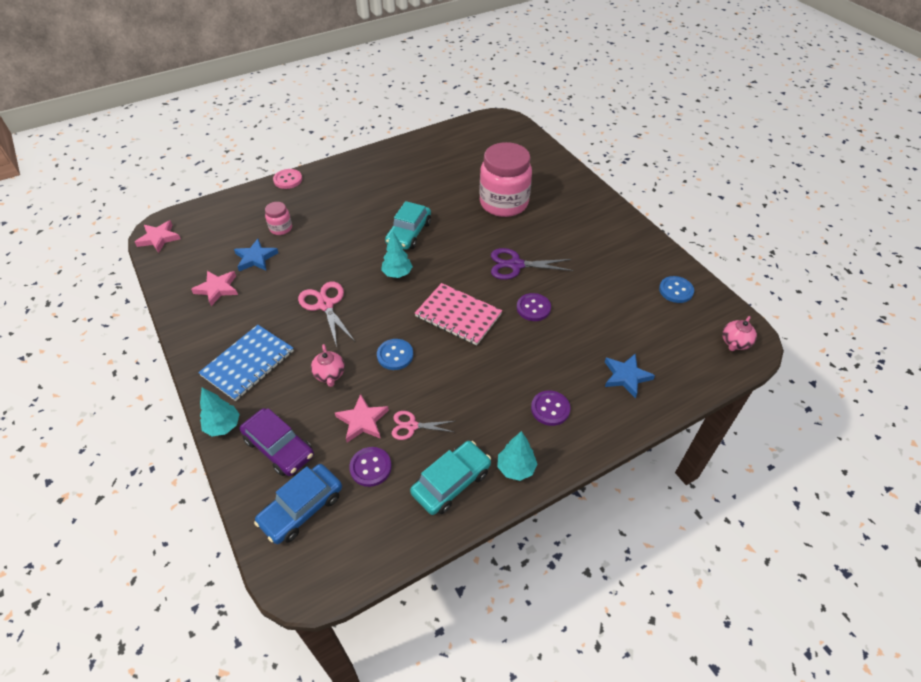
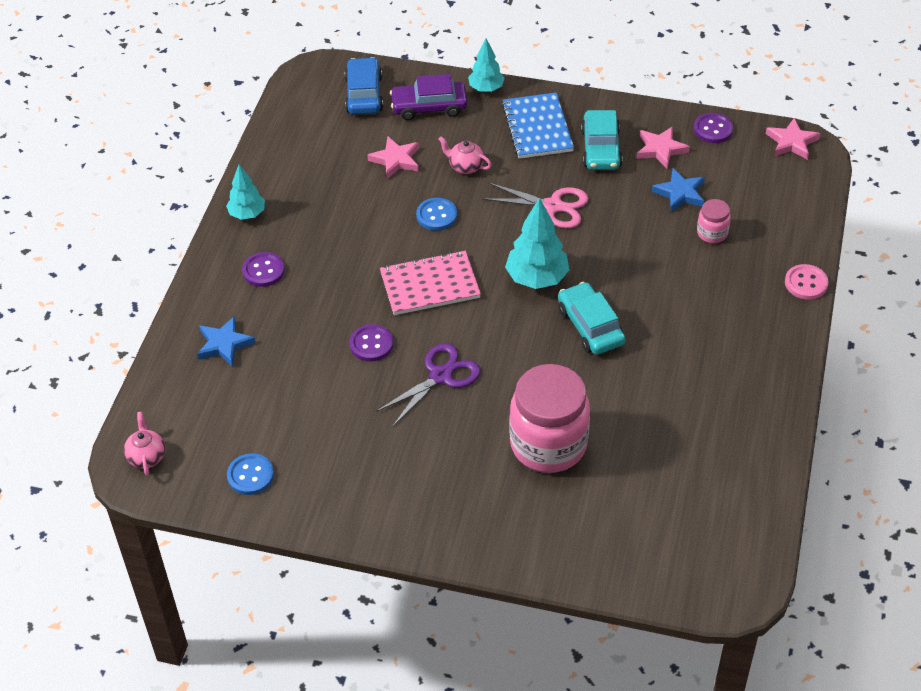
camera: 135 degrees right, 0 degrees up
(370, 467) = (350, 142): purple button -> purple button (713, 129)
(397, 274) = (537, 278): turquoise tree -> turquoise tree, size x1.58
(412, 426) = (355, 183): pink scissors -> none
(451, 482) = (283, 174): turquoise car -> turquoise car (601, 148)

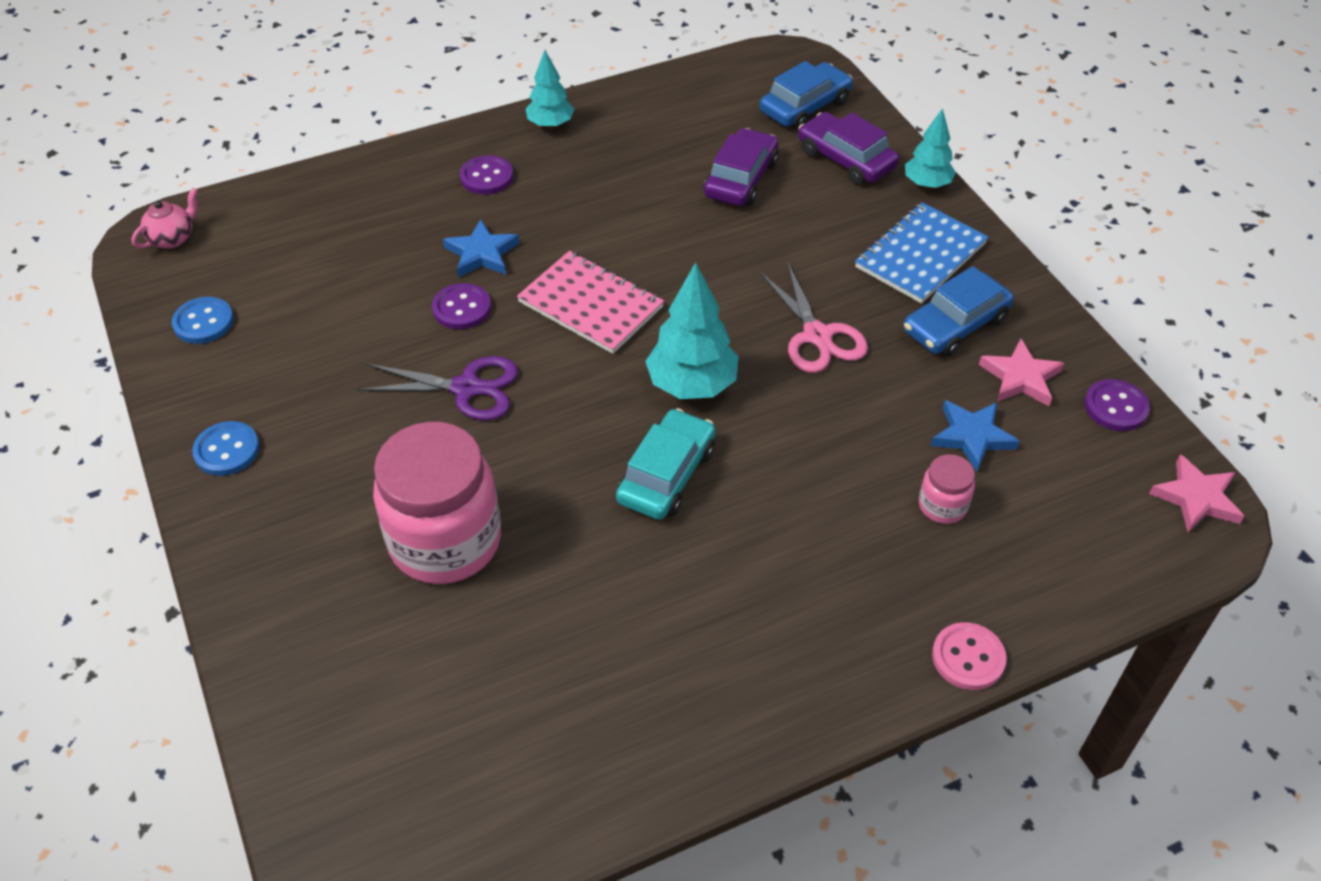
camera: 50 degrees right, 0 degrees up
(224, 344) = (363, 206): blue star -> blue star (482, 253)
(396, 160) = (741, 179): pink star -> purple car
(436, 215) = (697, 253): blue button -> blue button (227, 450)
(465, 166) = (793, 233): pink teapot -> none
(601, 148) = (955, 325): turquoise car -> blue car

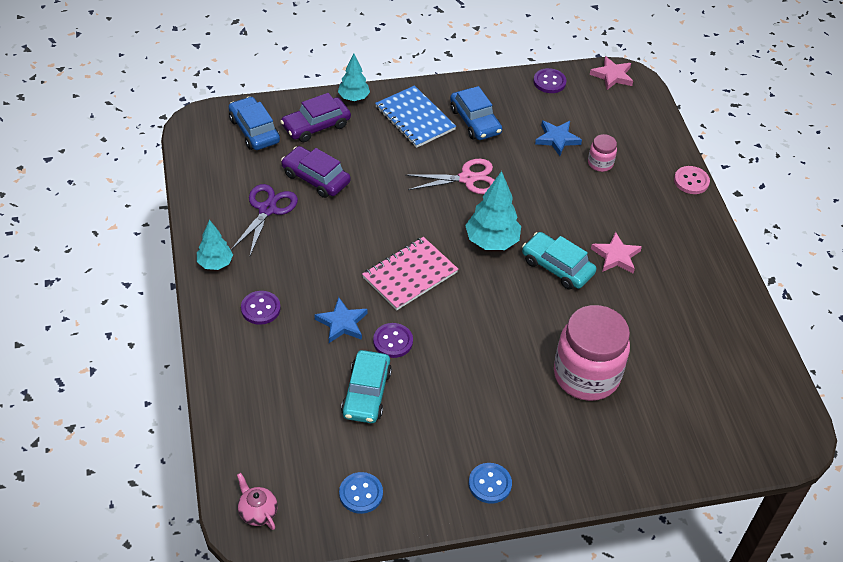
camera: 80 degrees left, 0 degrees up
(366, 298) = (366, 393): none -> turquoise car
(466, 388) = (466, 349): purple scissors -> purple scissors (267, 209)
(1020, 377) = (520, 109): pink star -> pink star (616, 256)

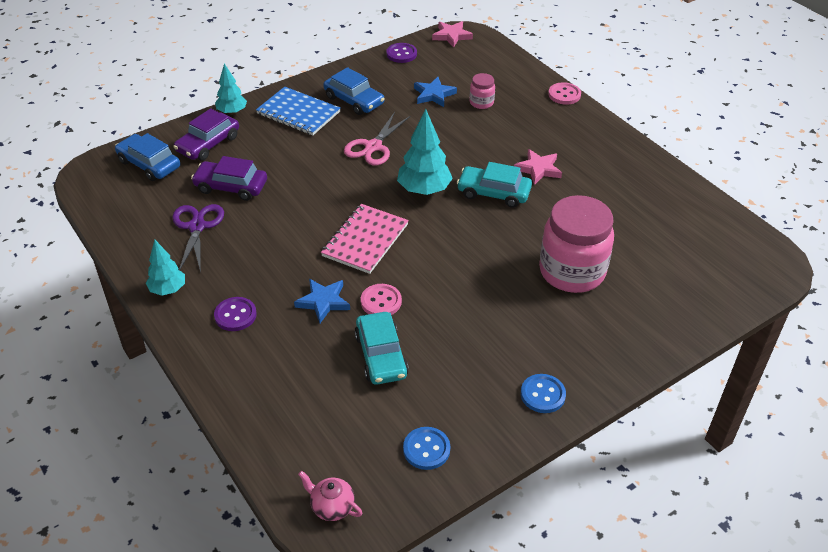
camera: 20 degrees left, 5 degrees down
(393, 341) = (381, 301): purple button -> pink button
(467, 179) = (373, 147): pink scissors -> pink scissors turned 150 degrees clockwise

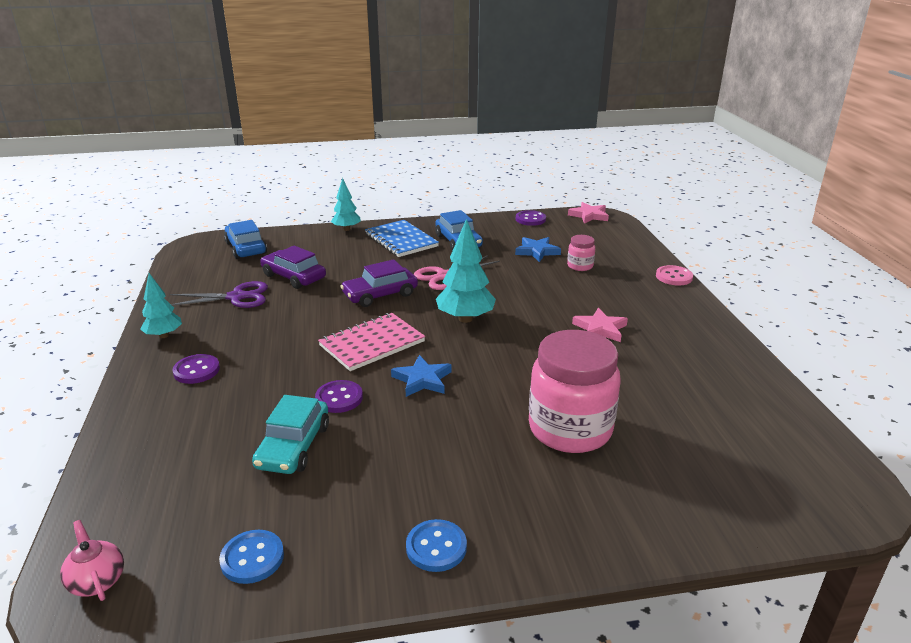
camera: 25 degrees right, 15 degrees down
(197, 226) = (237, 297): purple scissors -> purple scissors turned 60 degrees clockwise
(208, 144) = (306, 245): purple car -> purple car (380, 294)
(323, 302) = (284, 382): blue star -> blue star (422, 380)
(381, 301) = (339, 398): pink button -> purple button
(493, 193) = (535, 337): turquoise car -> none

